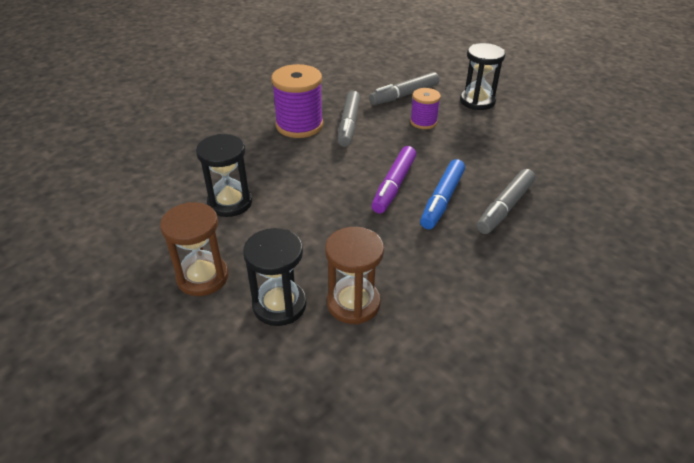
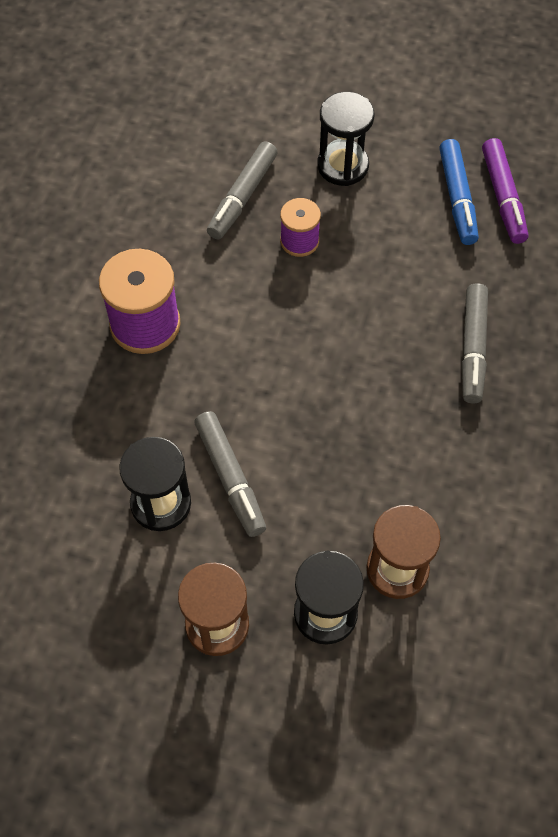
camera: 30 degrees left, 20 degrees up
(349, 124) = (208, 291): grey marker -> grey marker (230, 478)
(393, 185) = (332, 375): purple marker -> purple marker (503, 197)
(442, 200) = (400, 371): blue marker -> blue marker (457, 198)

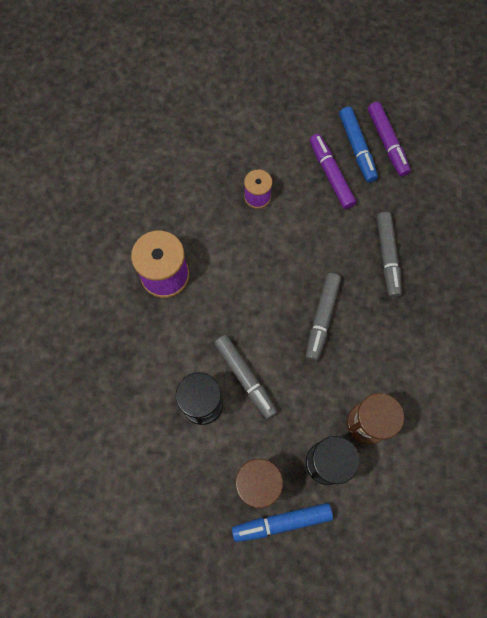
camera: 10 degrees left, 10 degrees up
(242, 197) = (212, 170): grey marker -> grey marker (321, 318)
(242, 684) = (282, 522): none -> blue marker
(343, 166) = (275, 136): black hourglass -> none
(412, 227) = (331, 175): none -> purple marker

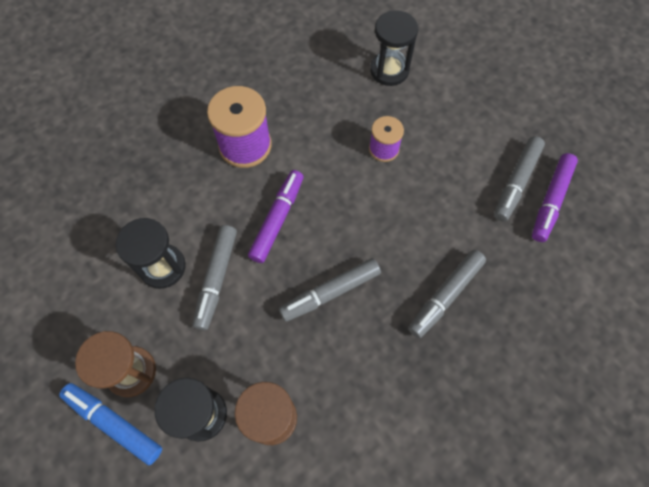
camera: 45 degrees right, 5 degrees down
(204, 138) = (389, 70): none -> black hourglass
(331, 175) = (467, 184): purple marker -> purple marker (277, 219)
(357, 148) = (516, 182): blue marker -> grey marker

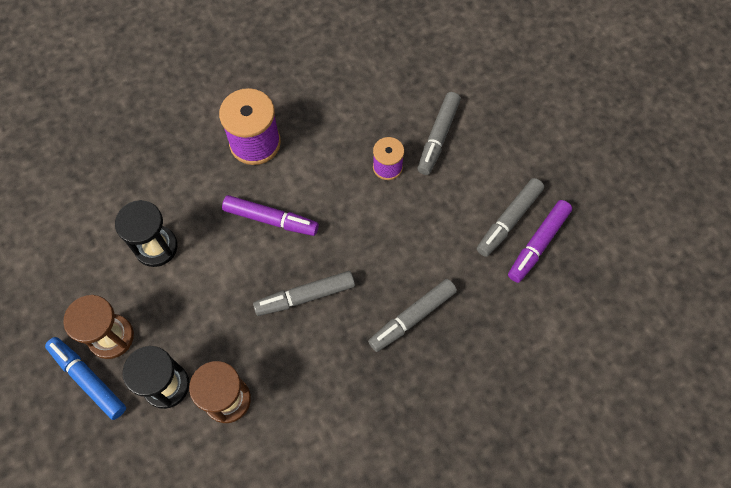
camera: 10 degrees right, 0 degrees up
(216, 279) = (203, 266): grey marker -> grey marker (438, 137)
(277, 219) = (271, 219): purple marker -> purple marker turned 75 degrees clockwise
(389, 70) = (412, 88): black hourglass -> none

